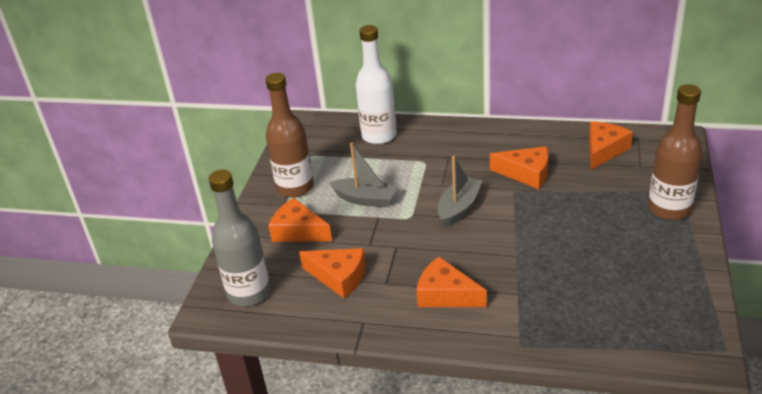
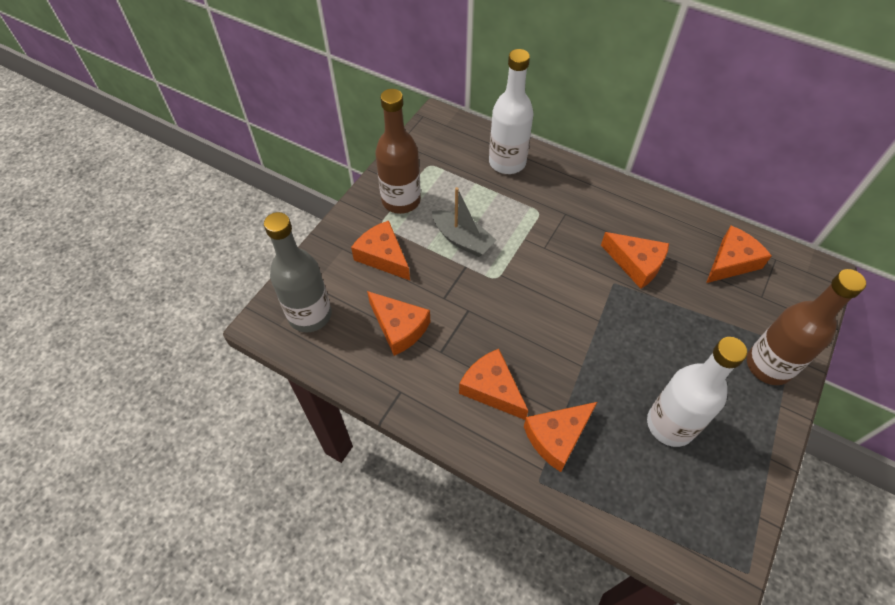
camera: 15 degrees right, 20 degrees up
(459, 208) = (549, 284): grey boat -> none
(520, 310) = (557, 437): none -> orange cheese
(611, 272) = (670, 424): none -> white bottle

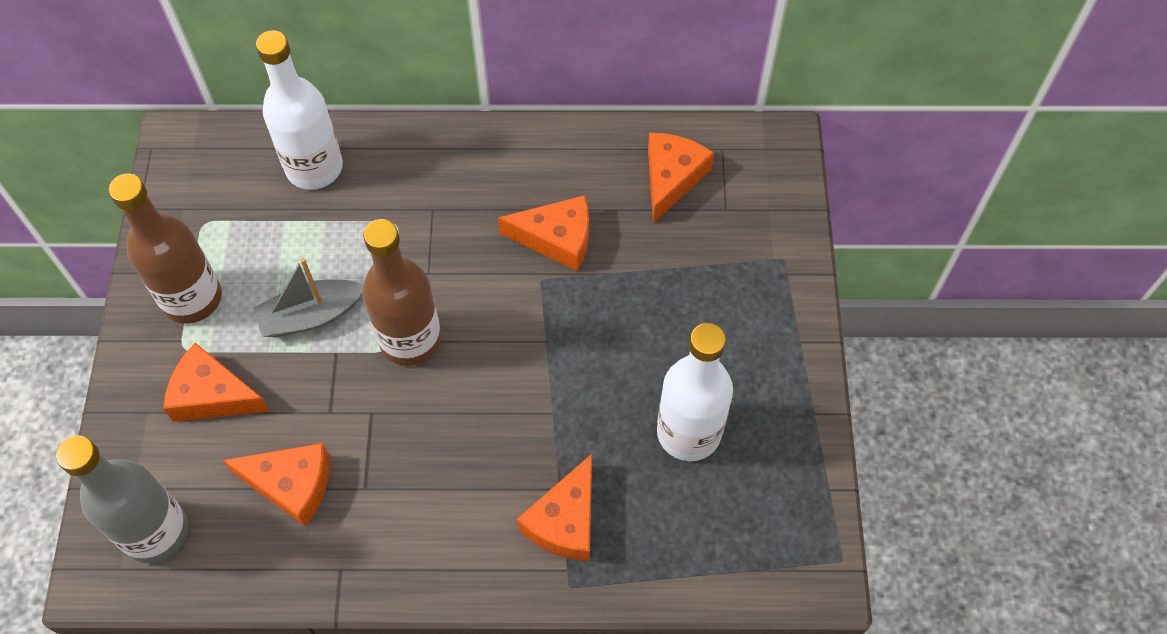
camera: 30 degrees left, 5 degrees up
(462, 240) = (311, 316): grey boat -> grey boat turned 150 degrees clockwise
(492, 388) = (455, 502): orange cheese -> none
(768, 365) = (768, 298): brown bottle -> brown bottle (410, 339)

